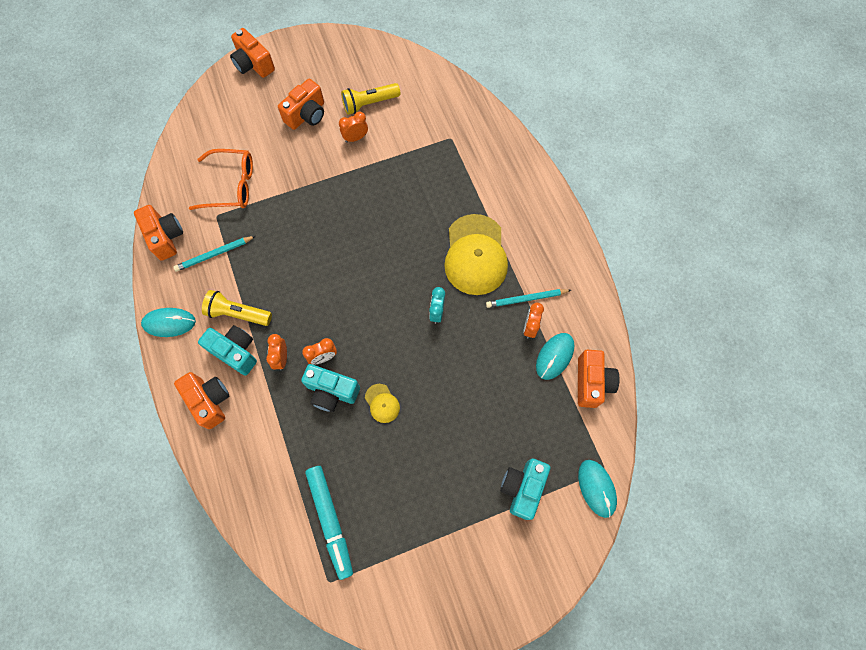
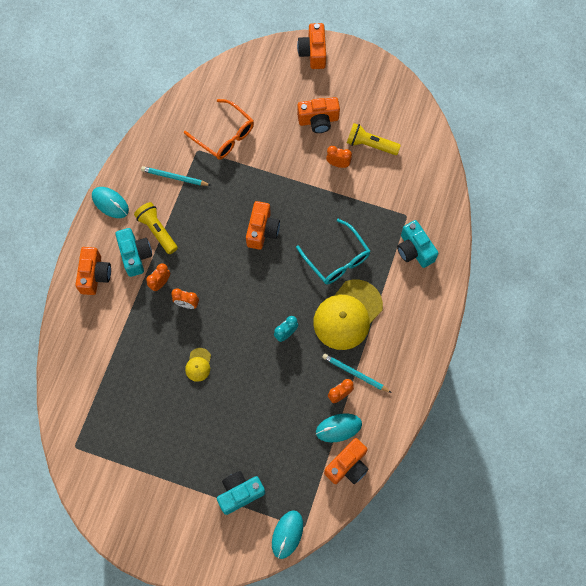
camera: 40 degrees right, 0 degrees up
(165, 237) = (153, 141): orange camera -> orange camera (262, 230)
(330, 520) = (106, 411): turquoise marker -> none
(331, 391) = (173, 331): turquoise camera -> turquoise camera (414, 250)
(424, 215) = (336, 258): none -> turquoise glasses

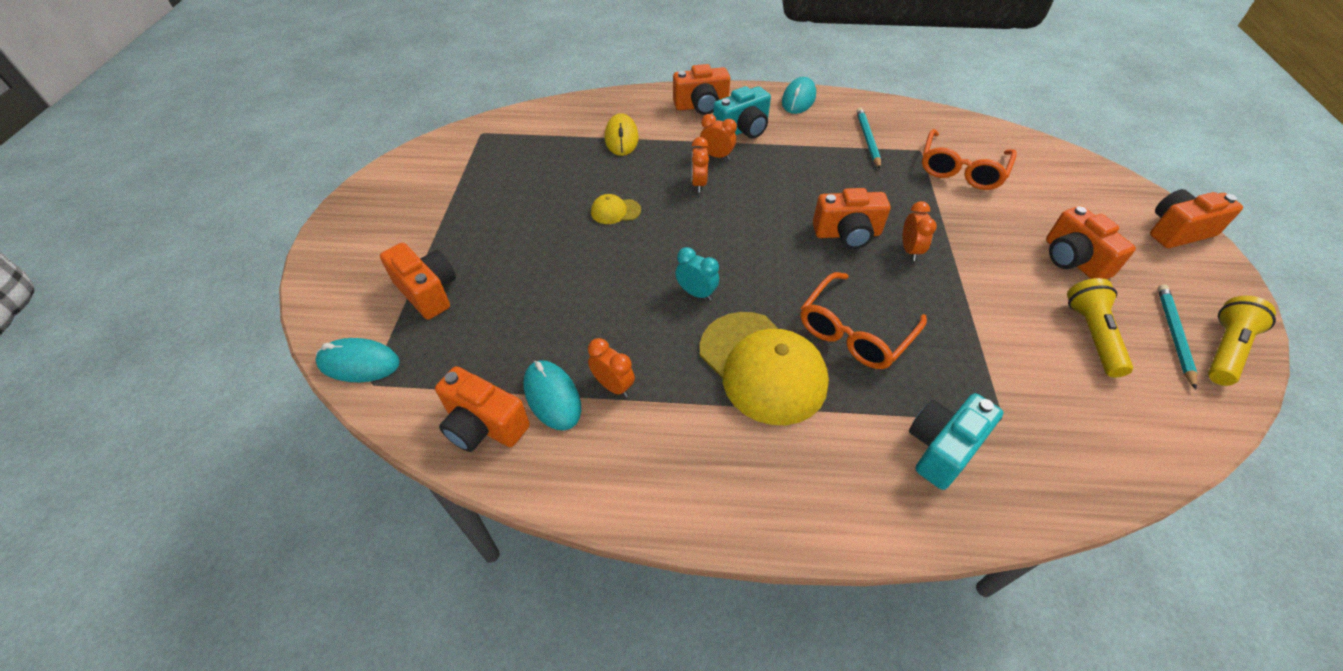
camera: 75 degrees right, 20 degrees down
(117, 343) = (621, 138): none -> yellow mouse
(157, 231) = (786, 140): yellow flashlight -> yellow flashlight (1224, 350)
(240, 493) = (428, 292): turquoise camera -> orange camera
(336, 258) = (855, 331): turquoise glasses -> orange glasses
(338, 164) = (1021, 299): orange clock -> orange clock (910, 250)
(347, 315) = (762, 367): yellow cap -> yellow cap turned 150 degrees counterclockwise
(355, 373) = (658, 401): turquoise pencil -> turquoise pencil (1174, 335)

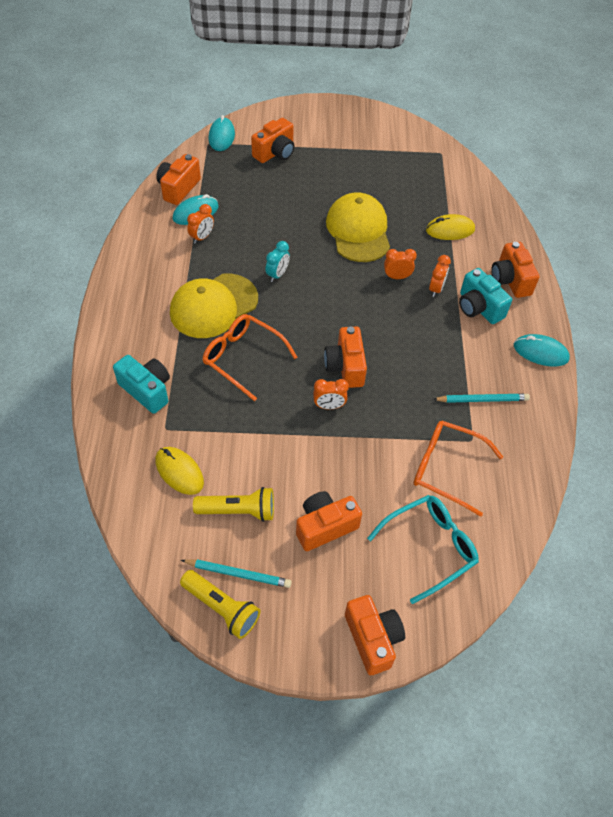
camera: 85 degrees right, 5 degrees up
(615, 211) = (358, 231): yellow cap -> yellow cap, size x2.29
(1057, 188) = (429, 547): none -> turquoise glasses
(1065, 399) = (179, 472): none -> yellow mouse

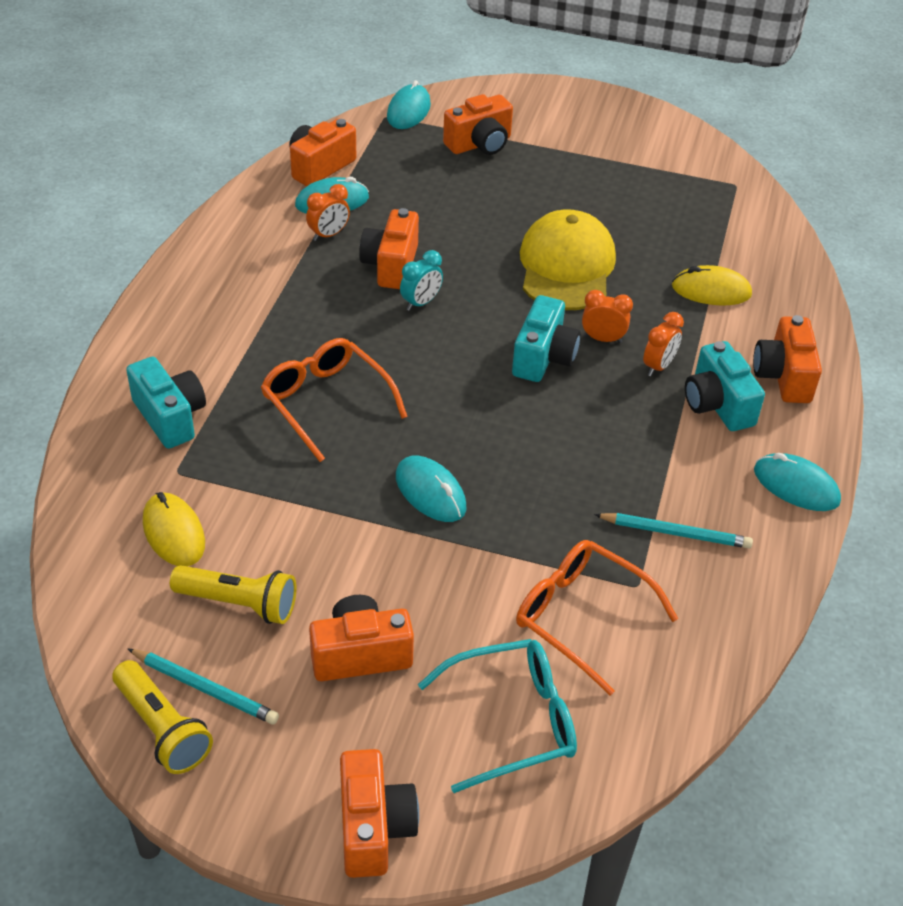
camera: 15 degrees right, 10 degrees down
(213, 306) = (310, 326): yellow cap -> none
(329, 406) = (430, 492): orange clock -> turquoise mouse
(345, 367) = (476, 444): orange camera -> orange camera (391, 265)
(365, 297) = (543, 357): none -> turquoise camera

